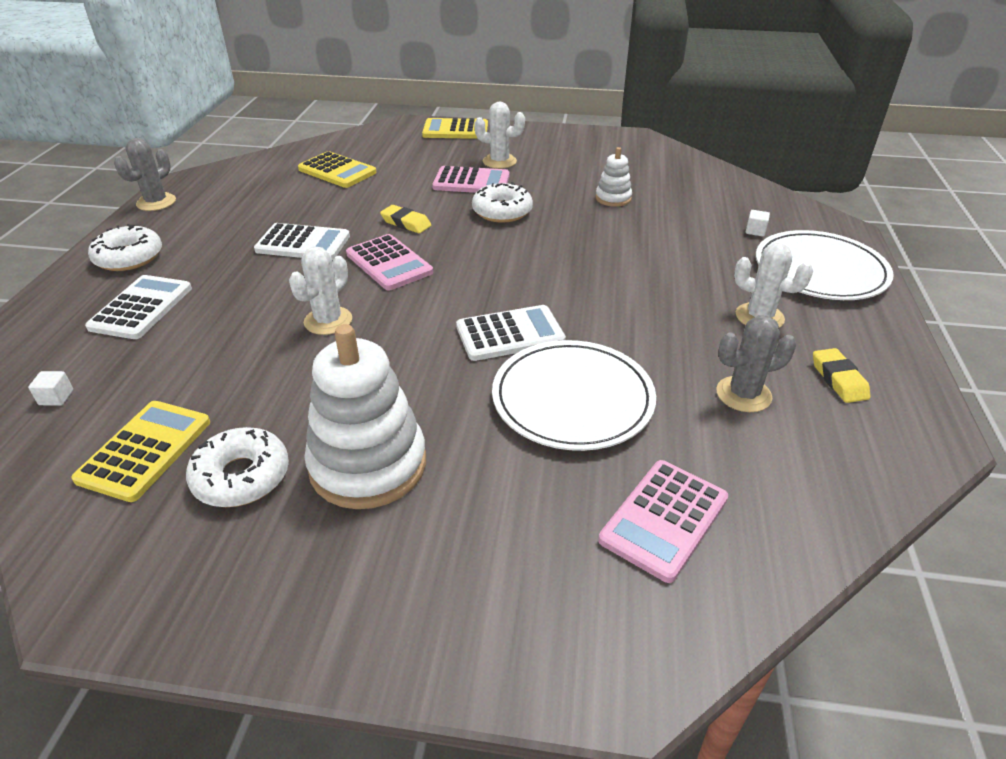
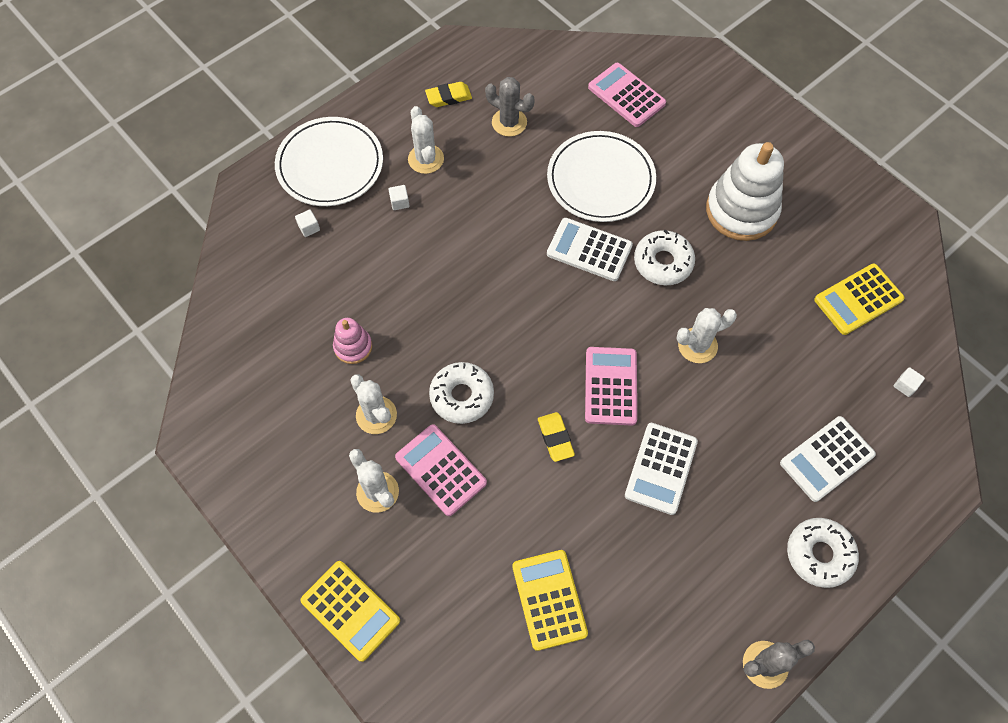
camera: 140 degrees left, 25 degrees up
(241, 477) = (811, 246): white donut -> white donut (663, 262)
(303, 243) = (661, 468): white calculator -> white calculator turned 120 degrees counterclockwise
(547, 182) = (376, 415): none -> white cactus
(613, 198) = (353, 347): white stacking toy -> pink stacking toy
(664, 519) = (626, 95): pink calculator -> pink calculator turned 120 degrees counterclockwise
(723, 278) = (399, 202): none -> white cube
(838, 379) = (448, 97): yellow eraser -> yellow eraser turned 45 degrees clockwise

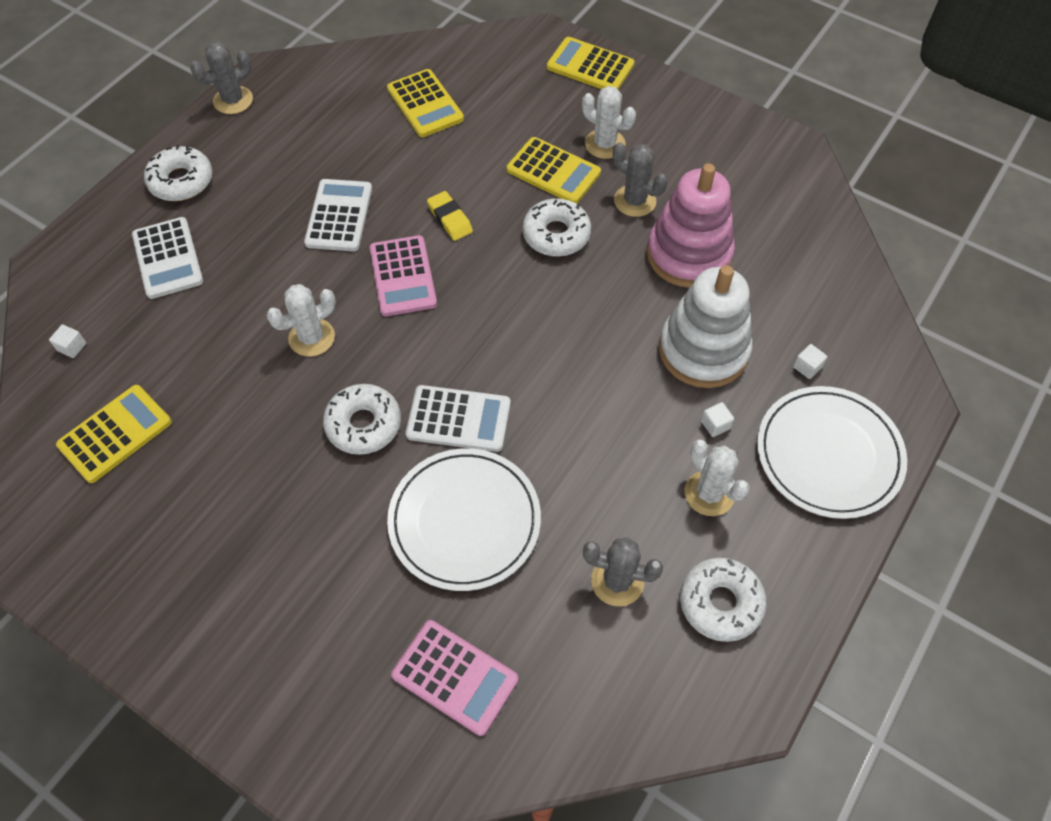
camera: 165 degrees right, 5 degrees down
(353, 347) = (688, 254): pink stacking toy -> pink stacking toy, size x2.01
(376, 415) = (635, 201): white cactus -> grey cactus
(440, 470) = (553, 171): pink calculator -> yellow calculator
(448, 97) = (720, 603): yellow eraser -> white donut
(741, 211) = (265, 520): white stacking toy -> white stacking toy (703, 350)
(827, 459) = (168, 258): white calculator -> white calculator turned 120 degrees clockwise

